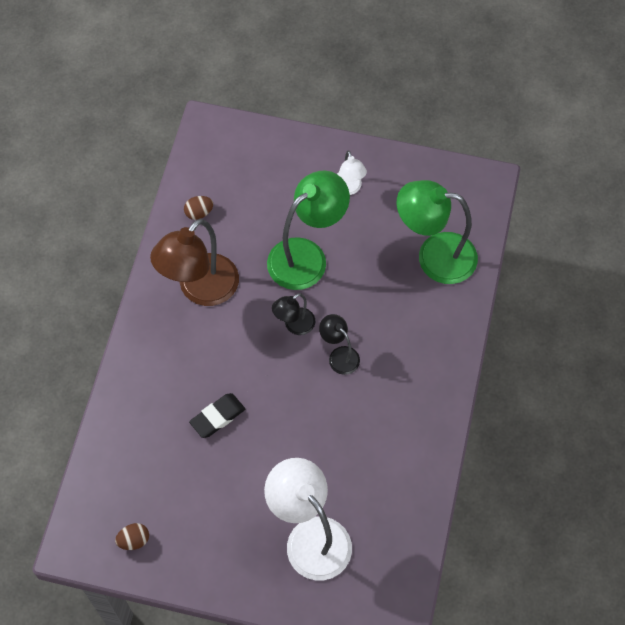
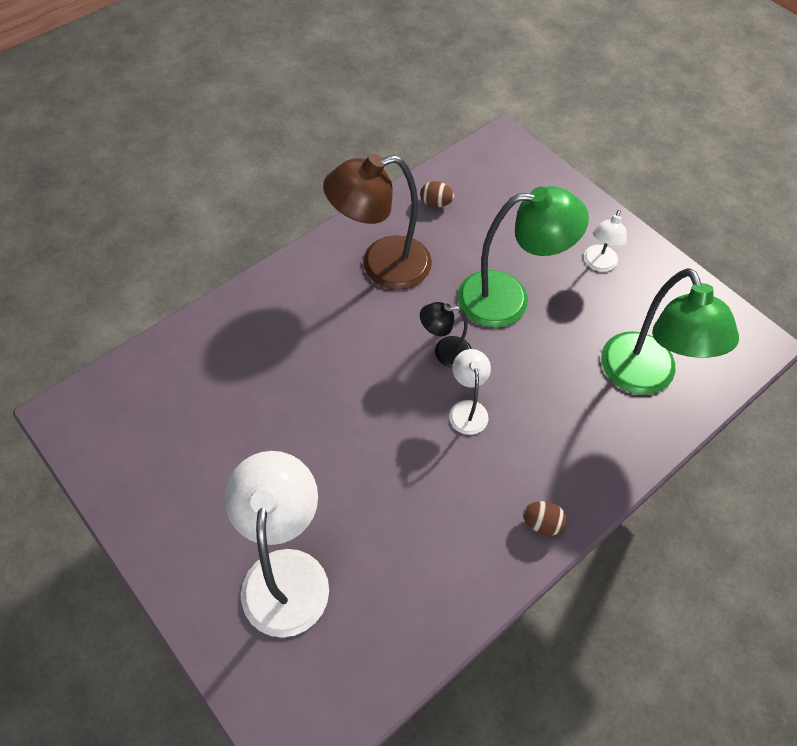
camera: 35 degrees right, 5 degrees down
(134, 540) = (120, 447): brown egg -> brown egg (542, 523)
(217, 417) = (299, 387): black eraser -> none
(339, 355) = (467, 409): black lamp -> white lamp
(434, 256) = (644, 377): green lamp -> green lamp turned 150 degrees counterclockwise

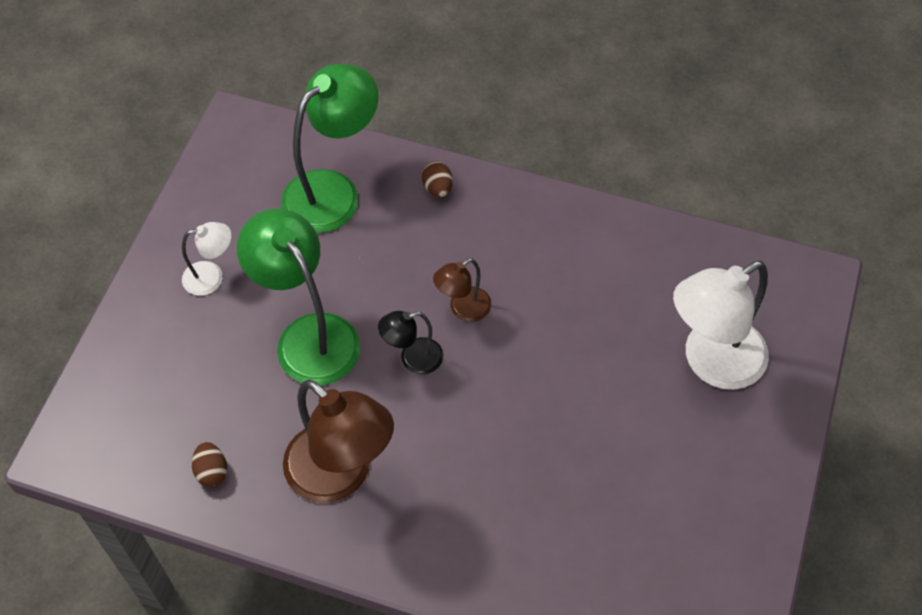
camera: 120 degrees left, 0 degrees up
(444, 352) = (413, 359): black lamp -> black lamp turned 105 degrees clockwise
(467, 409) = (463, 309): white lamp -> brown lamp
(542, 523) = (531, 208): brown egg -> brown egg (437, 188)

